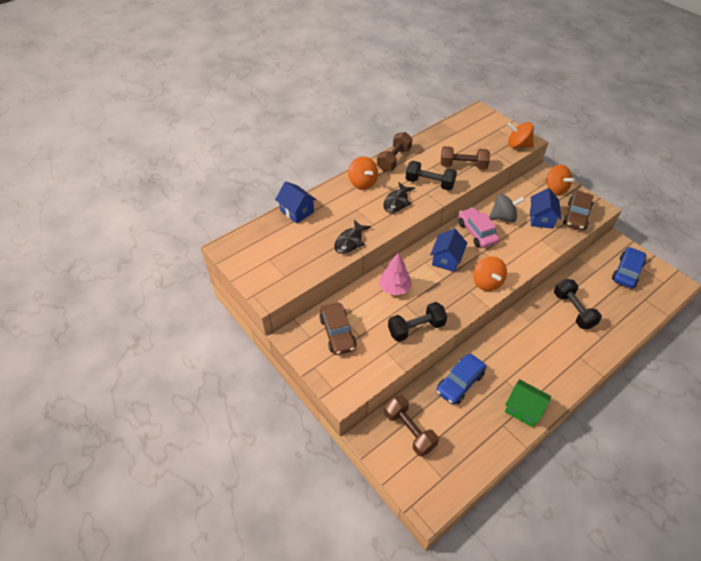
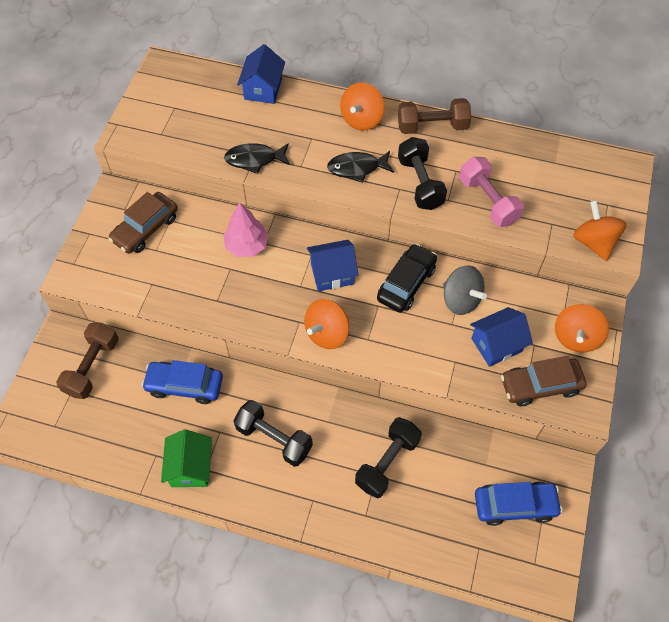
camera: 55 degrees right, 10 degrees up
(416, 328) = (202, 296): black dumbbell -> black dumbbell (274, 439)
(463, 166) = (488, 201): brown dumbbell -> pink dumbbell
(477, 232) = (406, 283): pink car -> black car

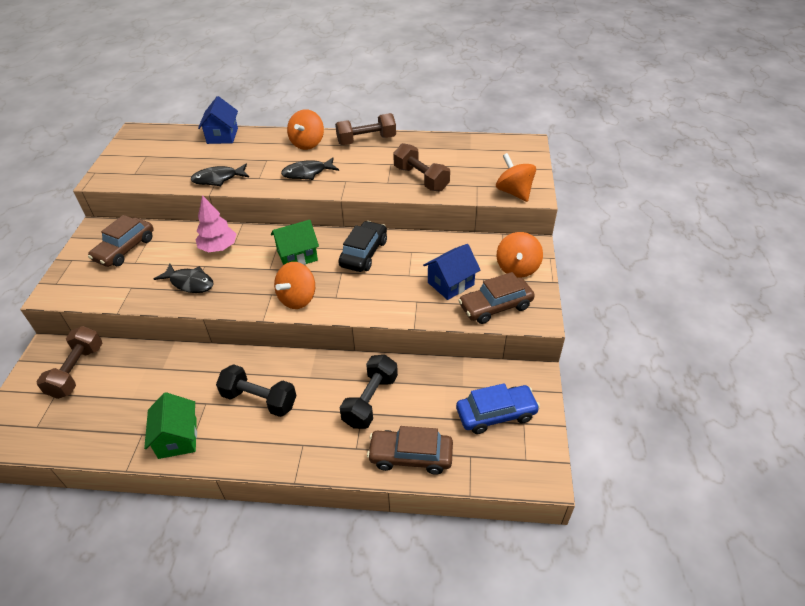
camera: 10 degrees left, 15 degrees down
(184, 385) = (169, 371): blue car -> none
(213, 289) = (189, 283): none -> black fish
(332, 274) = (297, 256): blue house -> green house
(419, 536) = (410, 456): none -> brown car
(420, 183) = (362, 175): black dumbbell -> none
(460, 300) = (413, 257): grey spinning top -> none
(488, 201) = (421, 179): pink dumbbell -> brown dumbbell

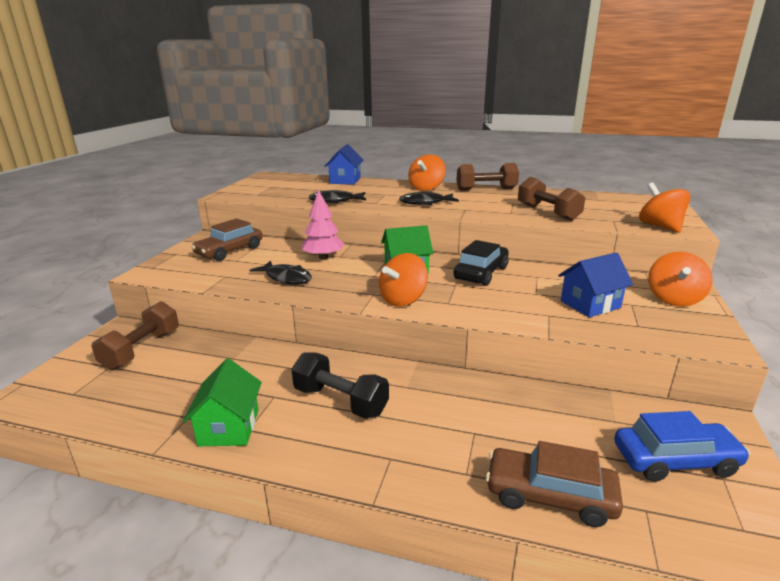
camera: 10 degrees right, 20 degrees down
(370, 400) = (486, 420): black dumbbell -> none
(495, 306) = (655, 329): brown car -> none

